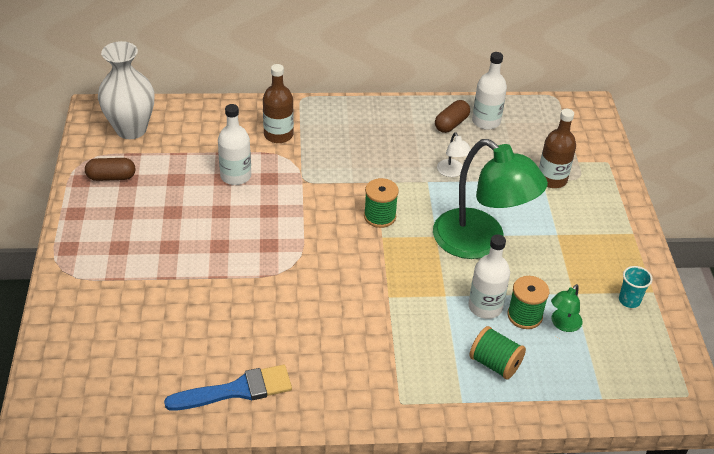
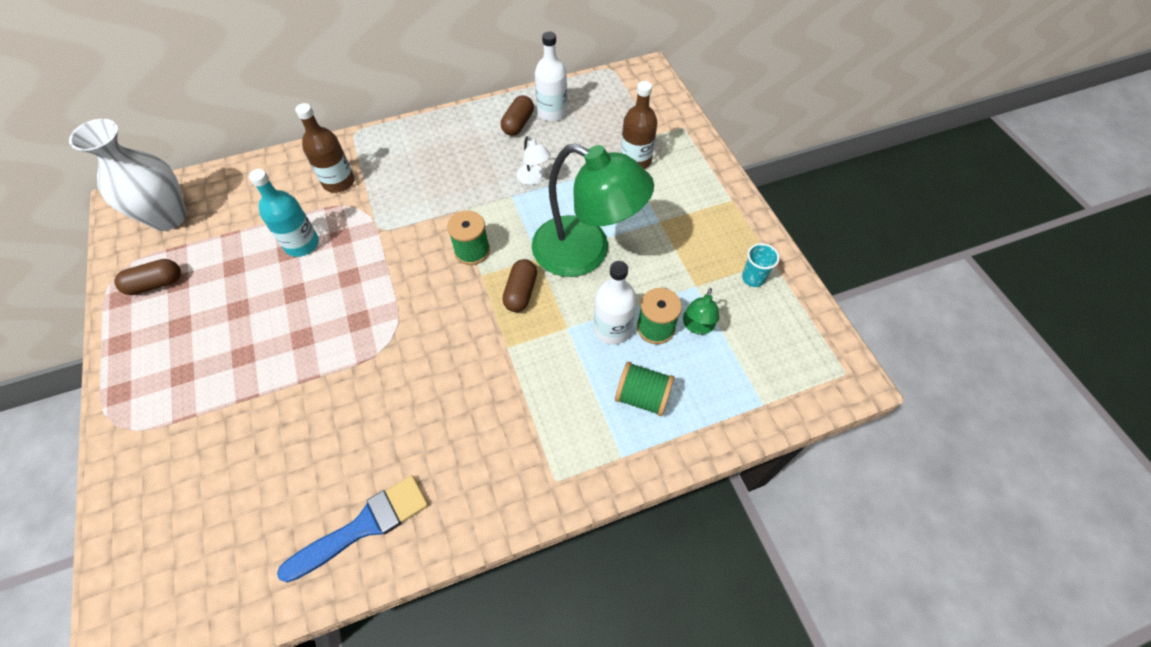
camera: 15 degrees left, 15 degrees up
(235, 176) = (302, 244): white bottle -> turquoise bottle
(413, 258) = (521, 292): none -> brown capsule

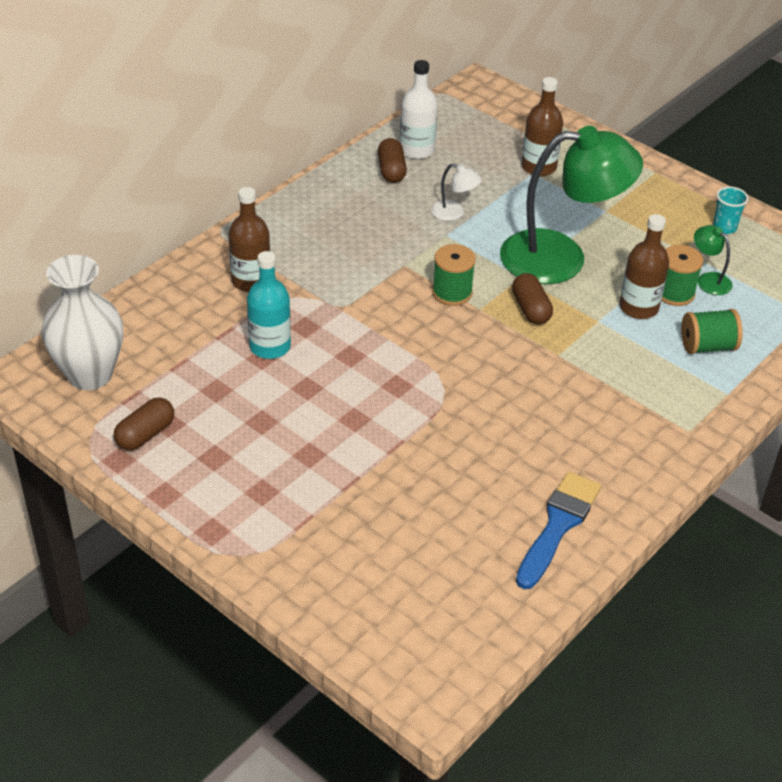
camera: 30 degrees left, 15 degrees down
(612, 329) = (638, 307): white bottle -> brown bottle
(697, 326) = (708, 280): green lamp -> green lamp turned 150 degrees clockwise

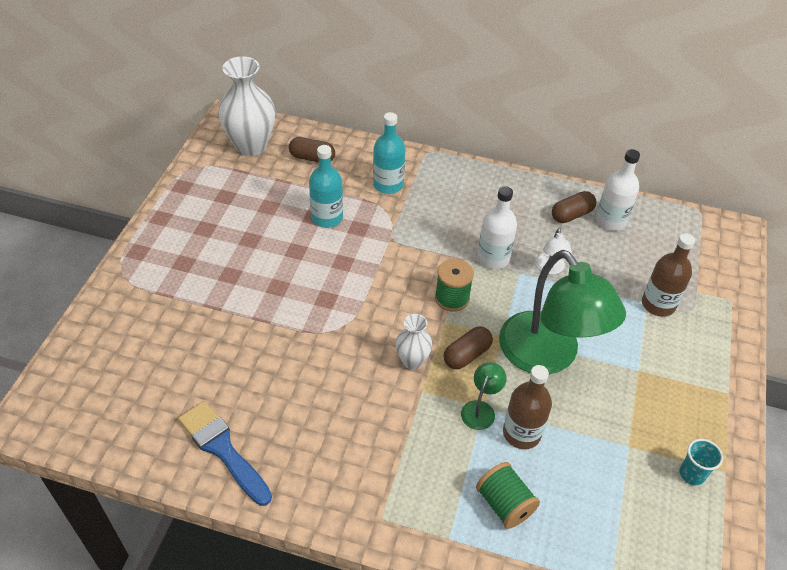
camera: 65 degrees right, 5 degrees up
(145, 434) = (210, 190): brown capsule -> brown capsule (312, 158)
(251, 281) = (388, 185): brown bottle -> turquoise bottle
(416, 245) = (493, 258): none -> white bottle
(517, 349) = (412, 361): none -> white vase
(558, 525) = (222, 449): blue brush -> blue brush turned 135 degrees counterclockwise
(674, 293) = (561, 457): green spool -> none
(708, 280) = (601, 480): green lamp -> green lamp (480, 409)

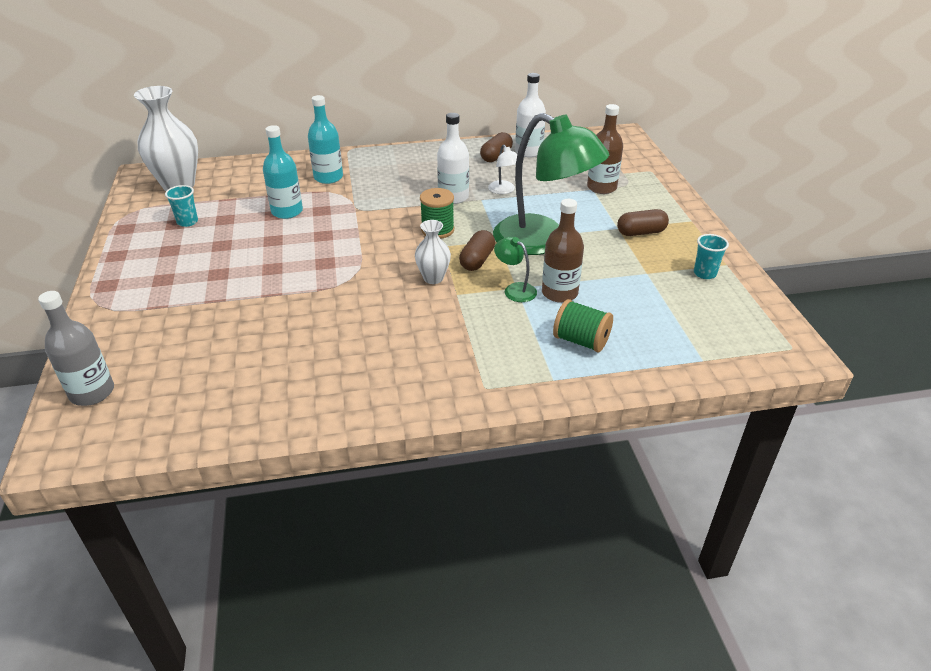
camera: 25 degrees left, 10 degrees down
(75, 371) = (92, 392): none -> grey bottle
(222, 449) = (297, 395): blue brush -> none
(236, 198) = (187, 222): none -> turquoise cup
(312, 158) = (245, 178): brown capsule -> brown capsule (641, 232)
(480, 409) = (515, 289): green lamp -> green lamp turned 45 degrees counterclockwise

